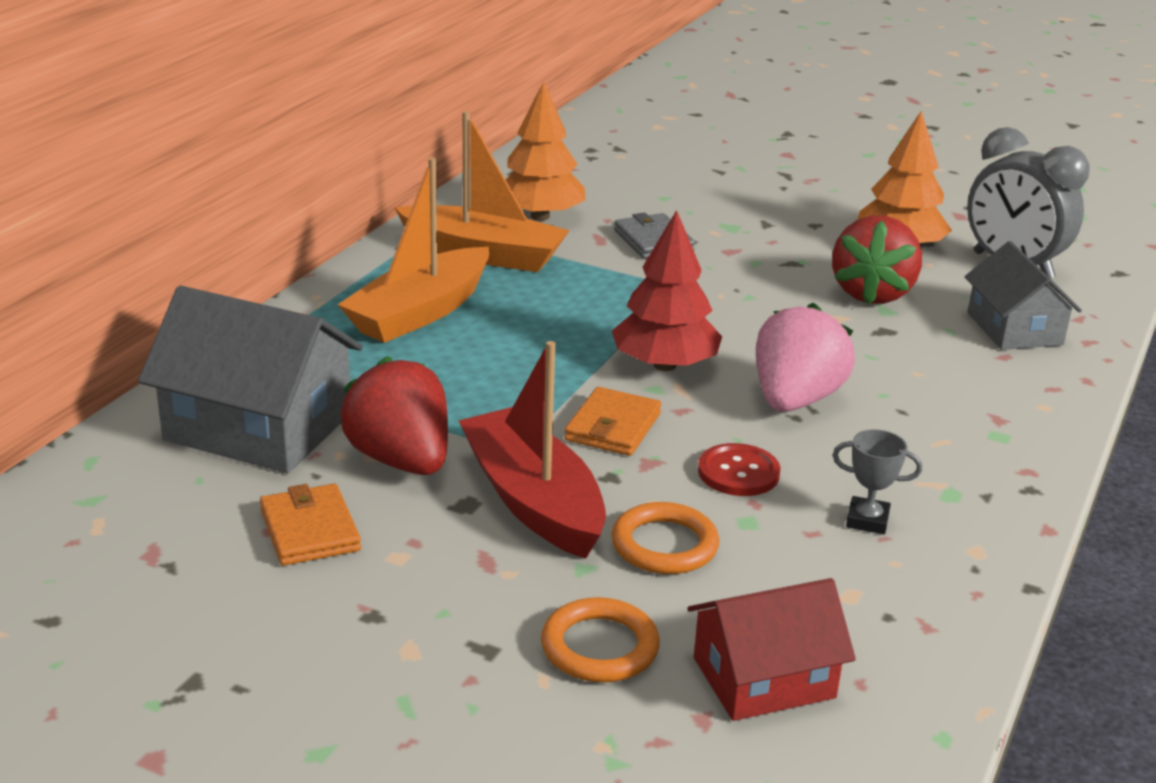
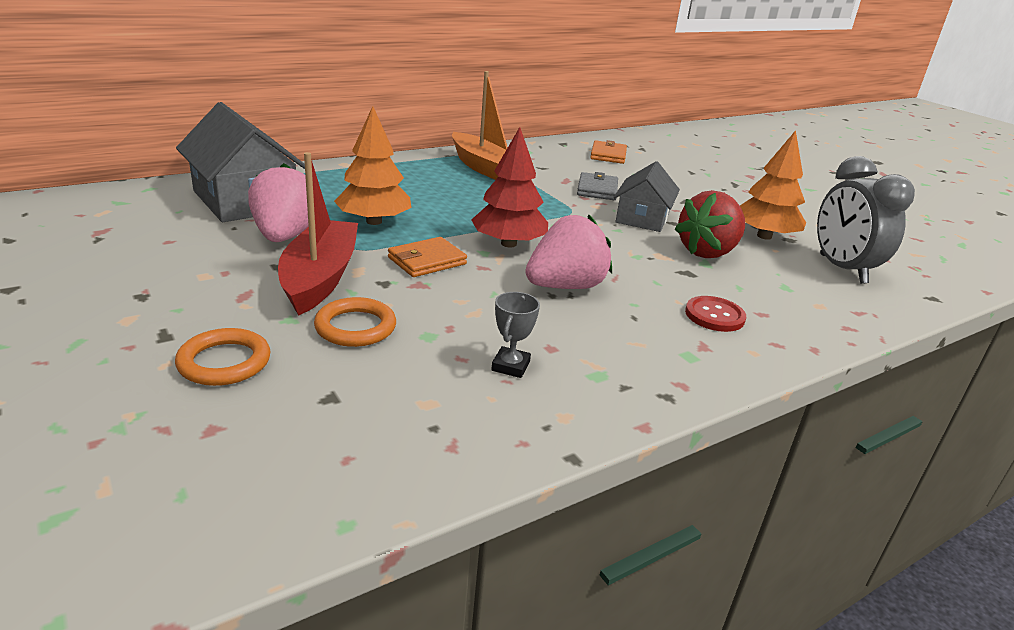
camera: 30 degrees right, 0 degrees up
(310, 530) = (186, 248): orange wallet -> orange wallet (608, 155)
(401, 460) = (285, 236): red strawberry -> pink strawberry
(420, 312) = (410, 182): orange boat -> none
(540, 216) = (546, 163): orange tree -> orange tree (374, 221)
(738, 472) = (465, 309): red button -> red button (714, 316)
(763, 678) = (289, 424): red house -> none
(867, 520) = (510, 366): grey trophy -> grey trophy turned 60 degrees clockwise
(1014, 329) = (793, 302): grey house -> grey house (642, 218)

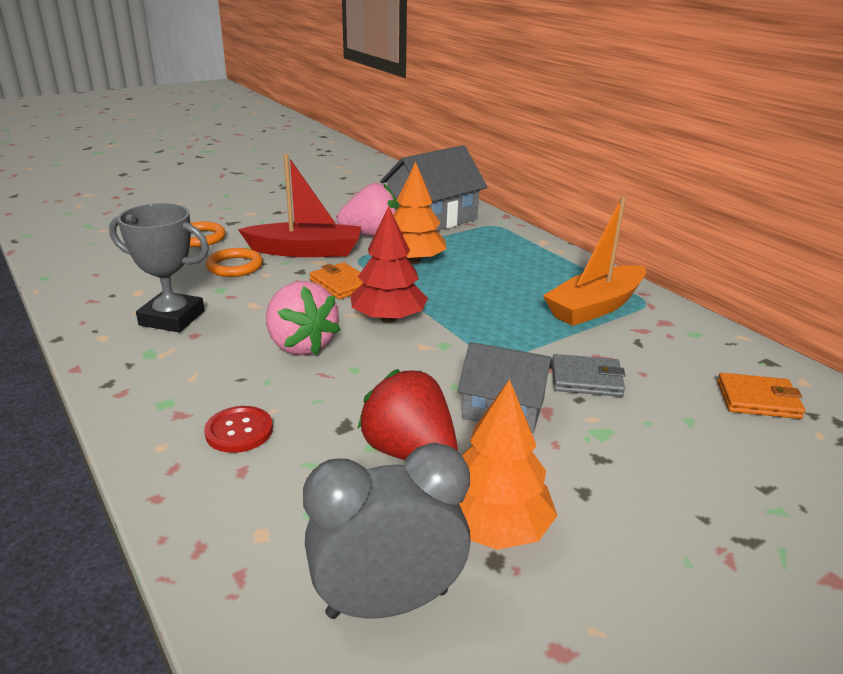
camera: 90 degrees right, 0 degrees up
(510, 366) = (172, 318): grey trophy -> grey trophy, size x1.97

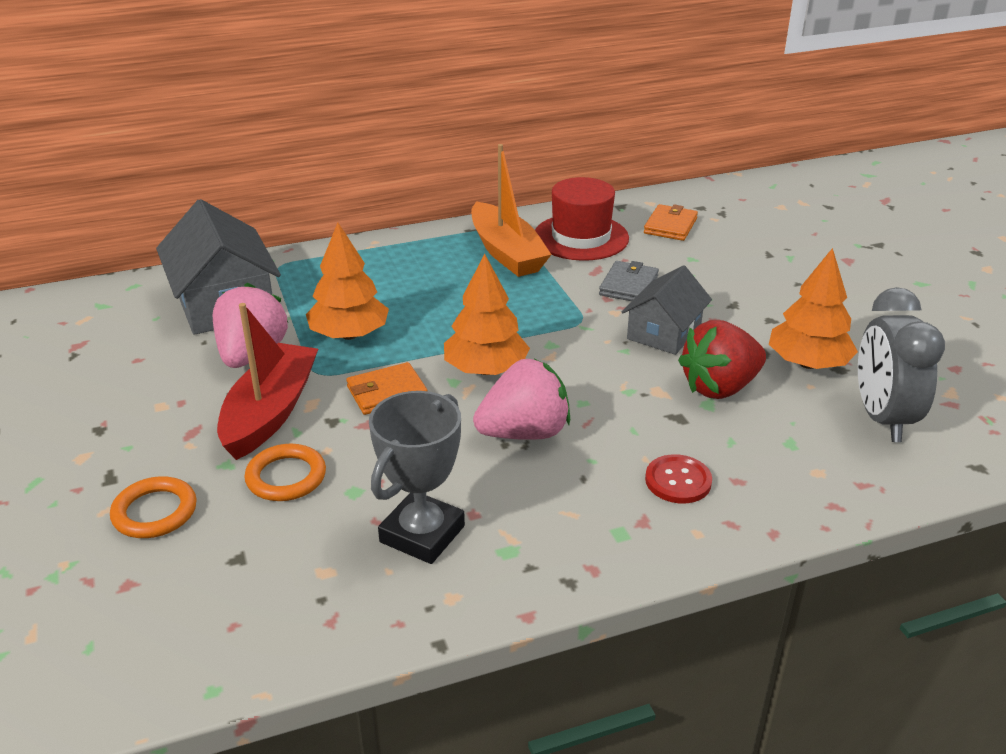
camera: 75 degrees left, 5 degrees up
(388, 318) = (486, 369): red tree -> orange tree
(666, 343) = (581, 237): none -> red hat

